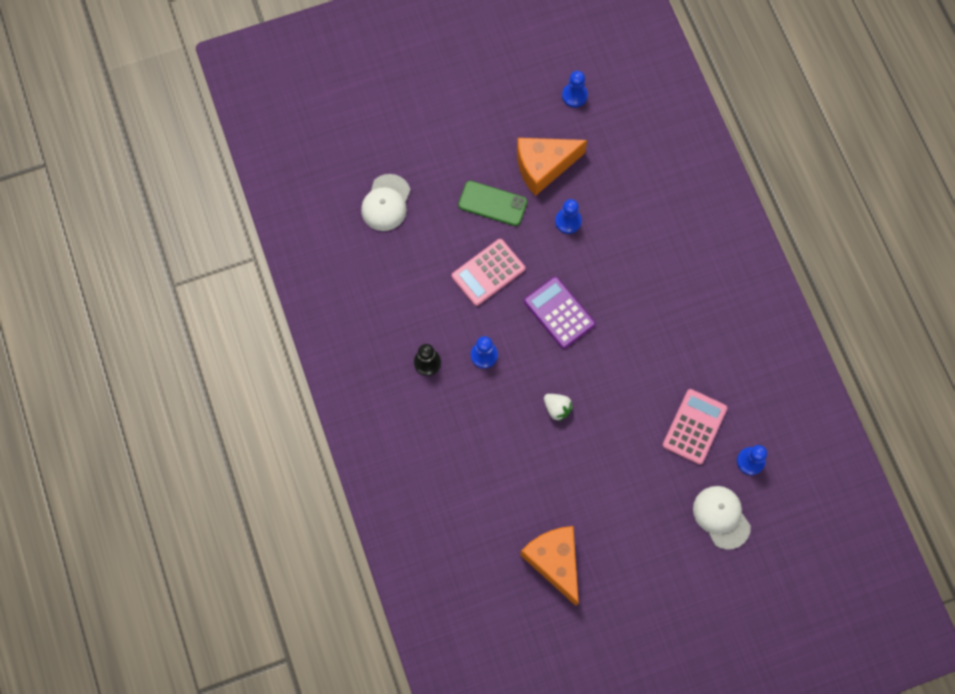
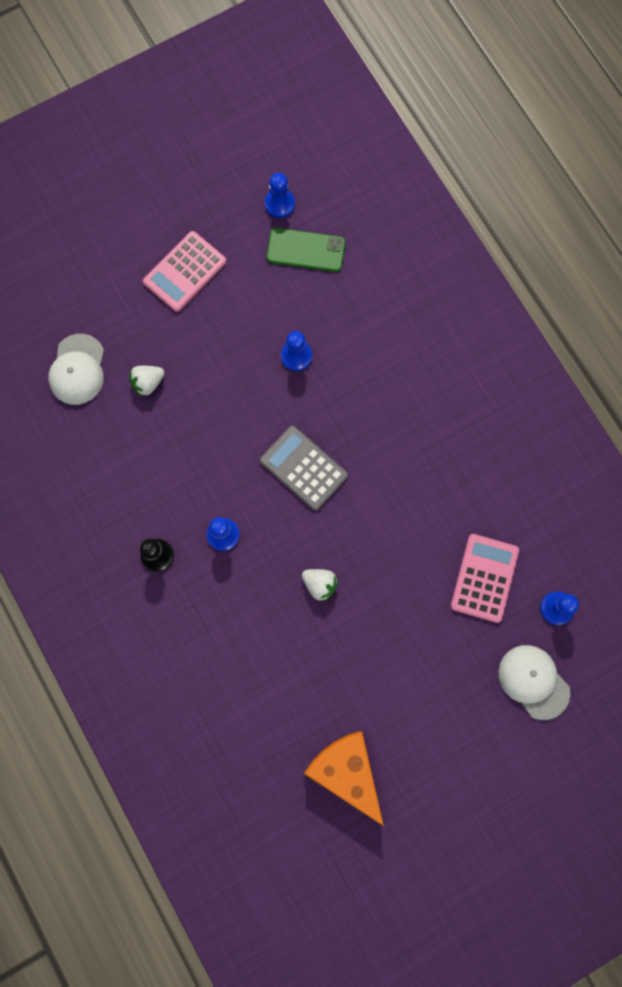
camera: 10 degrees left, 5 degrees up
(442, 223) = (148, 383): none -> white strawberry
(488, 272) = (212, 433): pink calculator -> pink calculator (185, 272)
(492, 203) = (204, 349): green phone -> green phone (306, 250)
(543, 167) = (257, 295): orange cheese -> none
(559, 313) = (303, 468): purple calculator -> grey calculator

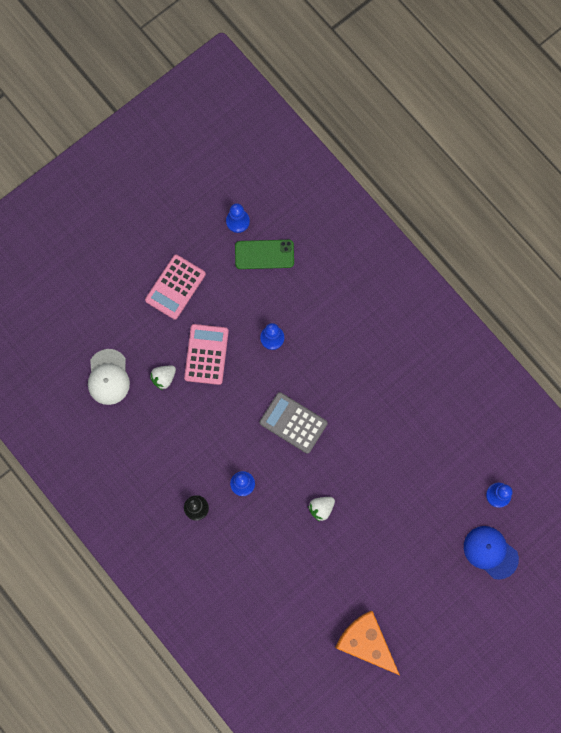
camera: 10 degrees left, 0 degrees up
(319, 584) = (321, 508): white strawberry -> white strawberry turned 120 degrees clockwise
(484, 578) = (441, 482): pink calculator -> pink calculator (206, 354)
(533, 682) = (490, 552): white cap -> blue cap

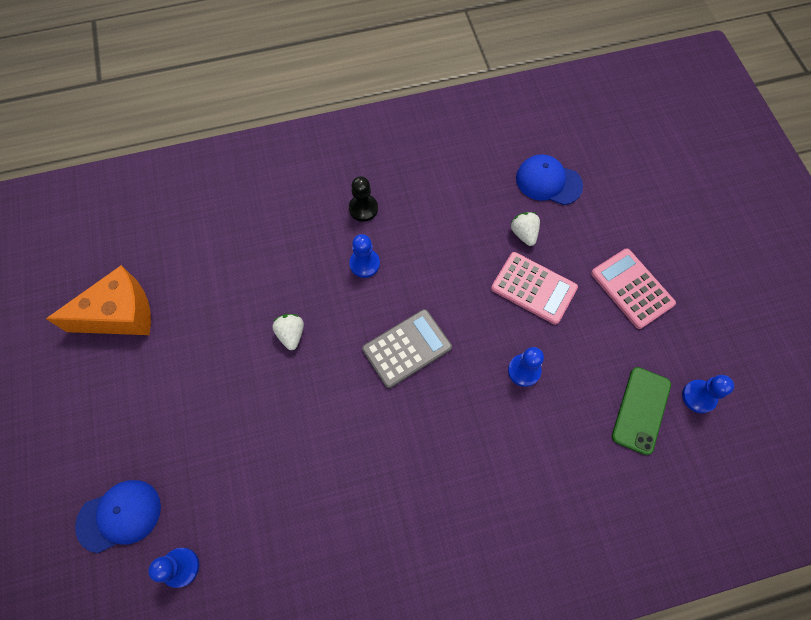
camera: 115 degrees right, 10 degrees down
(108, 377) = (548, 182): white cap -> blue cap

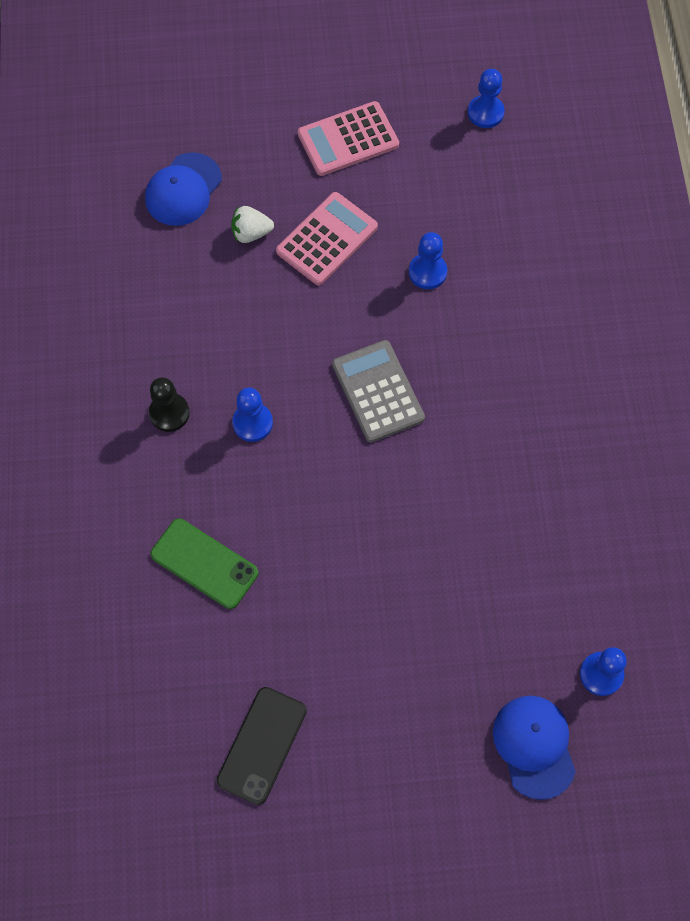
camera: 80 degrees left, 0 degrees up
(120, 314) = (262, 745): orange cheese -> black phone
(291, 334) = (334, 523): white strawberry -> none
(641, 410) = (491, 169): green phone -> green phone (204, 563)

